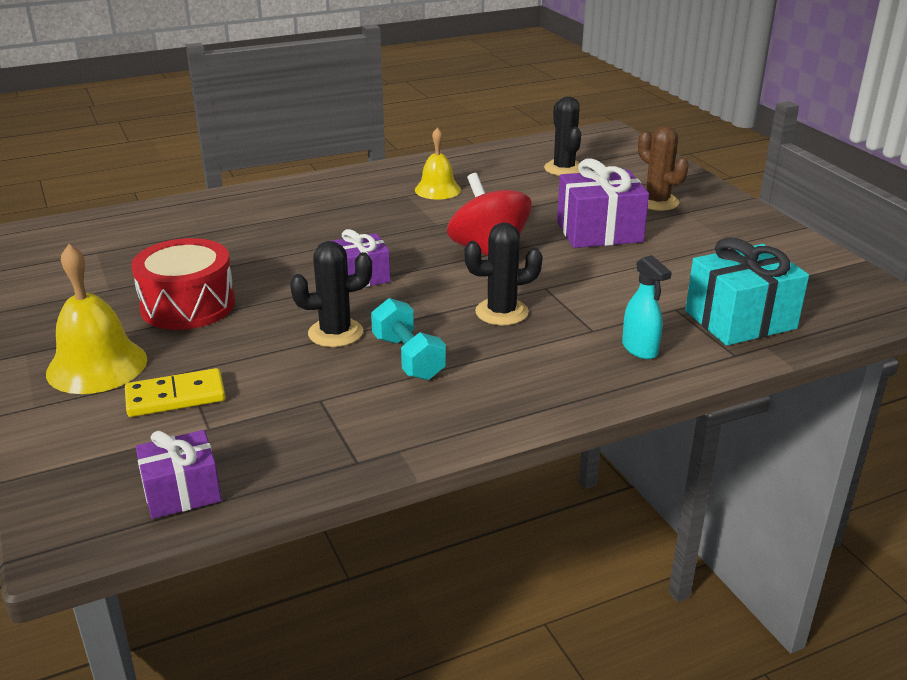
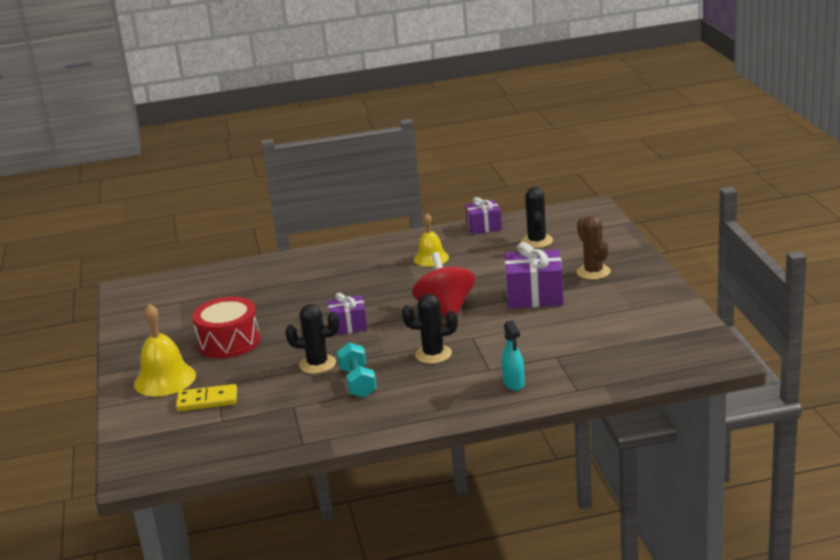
camera: 15 degrees right, 5 degrees down
(182, 492) = (198, 454): purple gift -> purple gift (484, 227)
(740, 320) = (597, 366): turquoise gift -> none

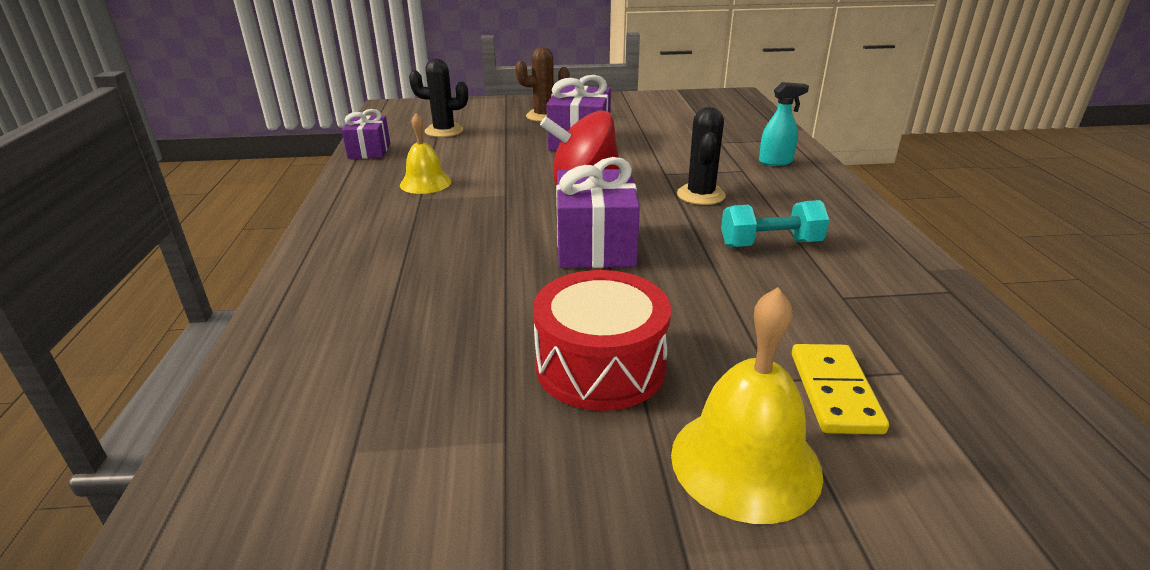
camera: 85 degrees left, 5 degrees up
(317, 364) = (711, 273): black cactus -> none
(348, 326) = (595, 245): purple gift -> purple gift, size x1.60

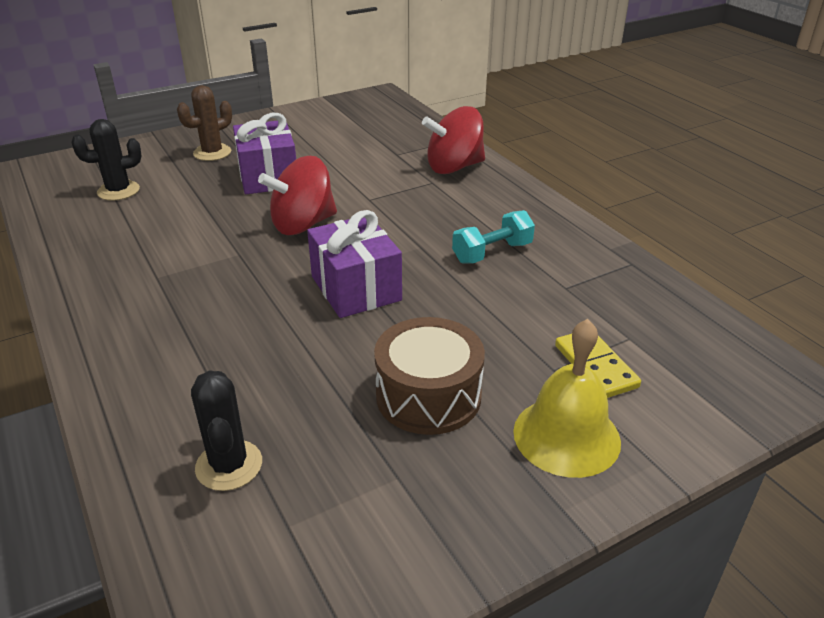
camera: 25 degrees left, 5 degrees up
(369, 151) = (54, 232): purple gift -> none
(425, 183) = (148, 258): yellow bell -> none
(600, 365) = (428, 396): red drum -> brown drum
(700, 195) = (412, 216): black cactus -> black cactus (229, 465)
(776, 161) = (454, 167): turquoise spray bottle -> red spinning top

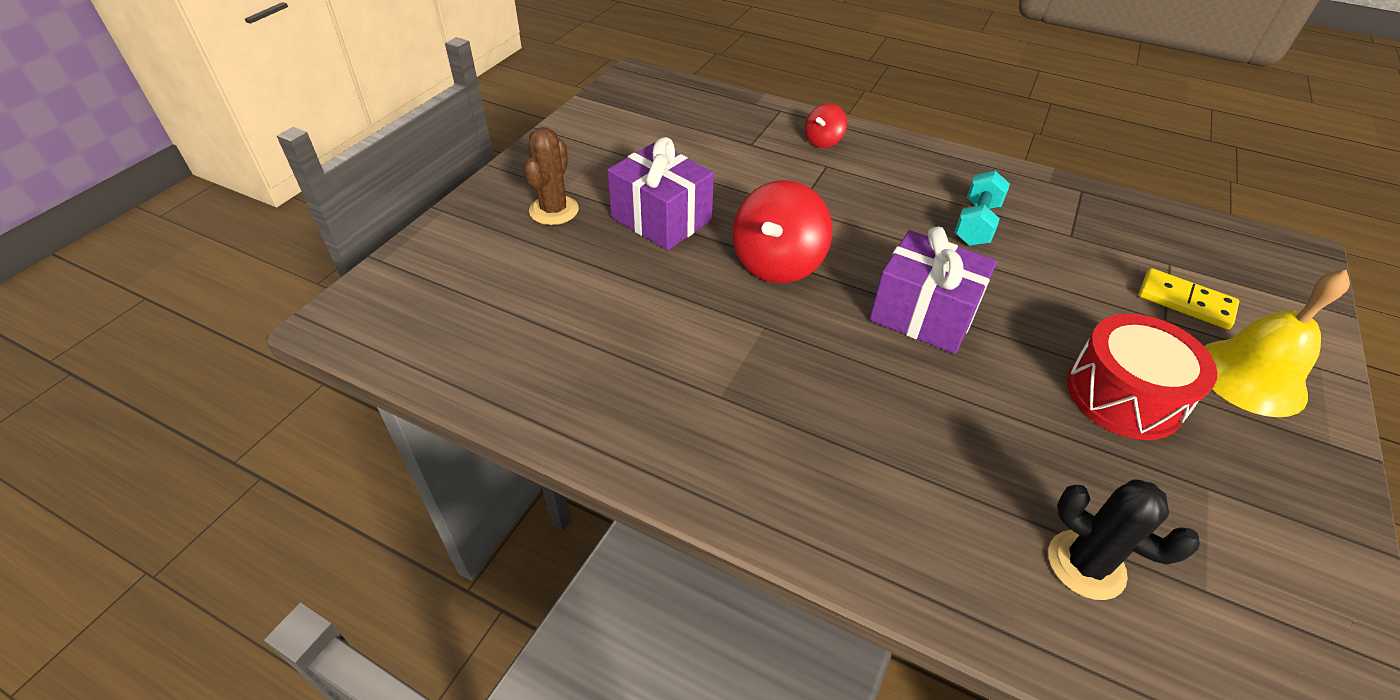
camera: 35 degrees left, 10 degrees up
(118, 191) = (512, 305): black cactus -> none
(428, 396) = (1123, 395): brown drum -> red drum
(454, 167) = (823, 141): red spinning top -> red spinning top, size x0.54

